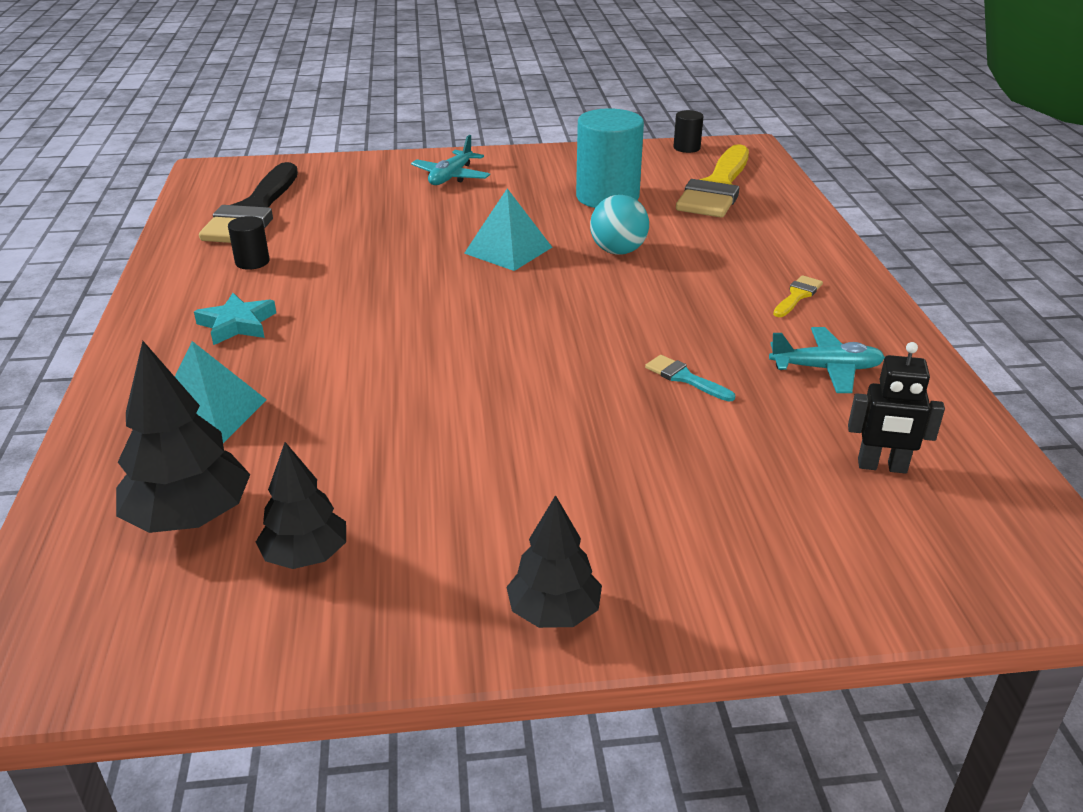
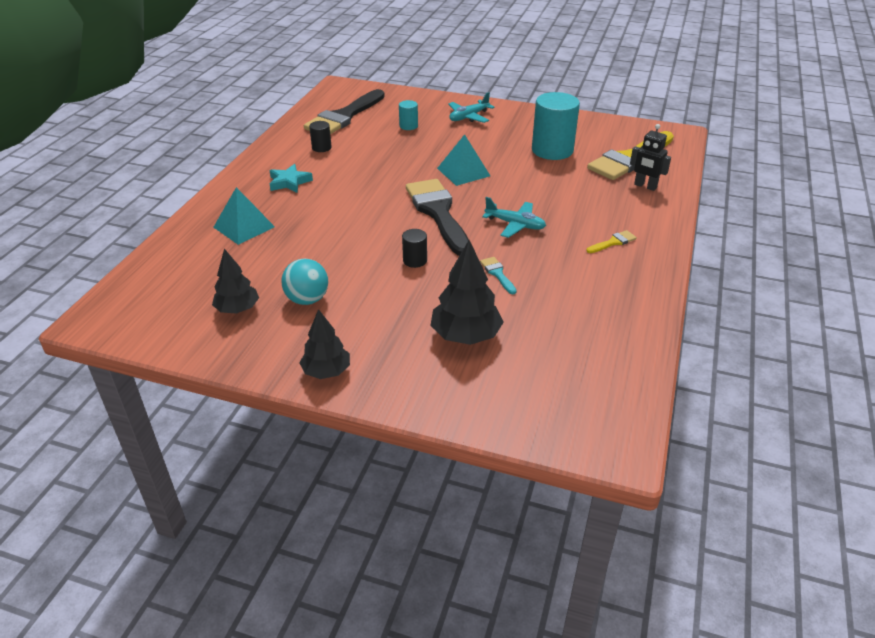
camera: 25 degrees right, 5 degrees up
(189, 517) = (201, 275): black tree -> black tree (465, 335)
(370, 205) = (408, 126): none -> turquoise cylinder
(521, 314) = (438, 213): none -> black brush
(618, 251) = (527, 187): turquoise ball -> turquoise ball (307, 299)
(686, 148) = (635, 126): black cylinder -> black cylinder (415, 260)
(826, 369) = (586, 291): turquoise plane -> turquoise plane (515, 225)
(882, 466) = (564, 355): black robot -> black robot (645, 186)

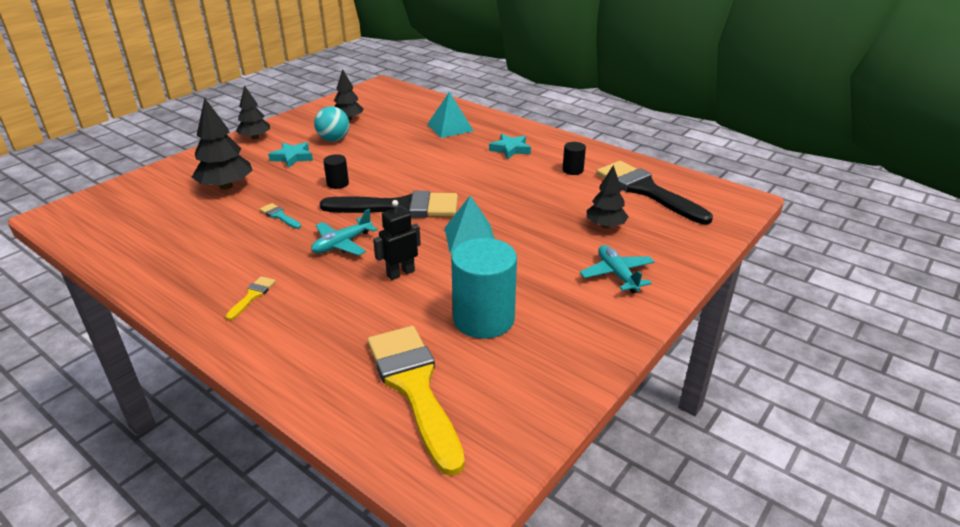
camera: 110 degrees right, 5 degrees down
(370, 314) = (292, 157): none -> turquoise star
(408, 126) = (605, 225): turquoise cylinder -> black tree
(497, 274) = (279, 216): turquoise brush -> turquoise brush turned 135 degrees counterclockwise
(613, 242) = (252, 296): yellow brush -> yellow brush turned 150 degrees counterclockwise
(645, 186) = (333, 370): black robot -> black robot (400, 273)

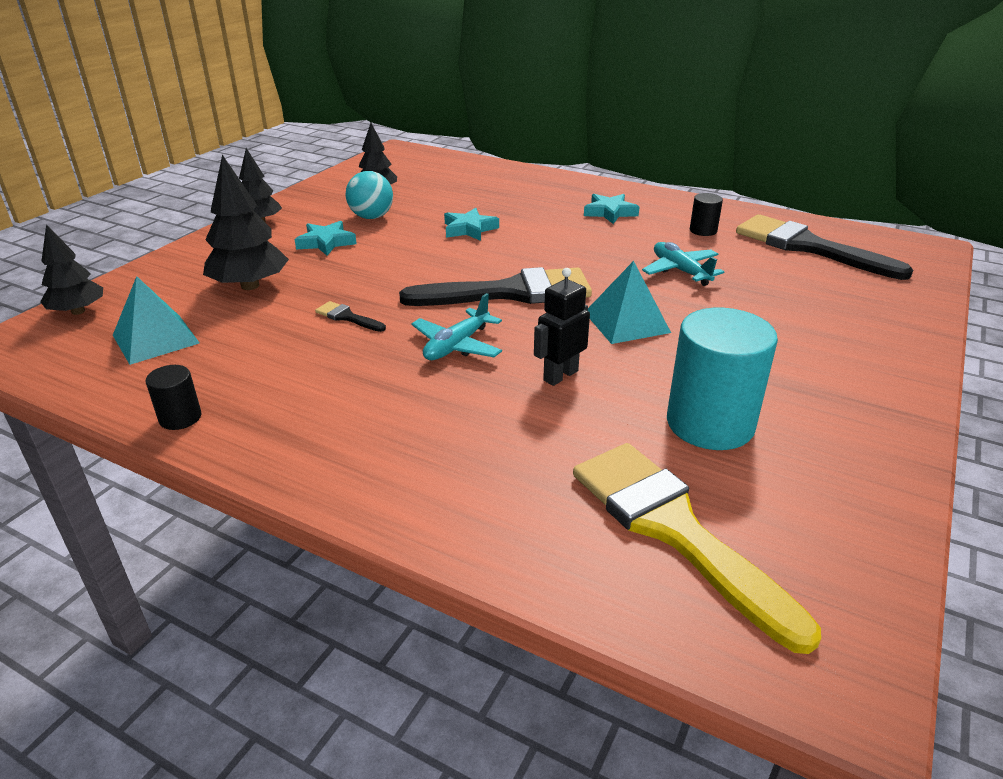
camera: 10 degrees left, 0 degrees up
(252, 296) = (365, 428): yellow brush -> none
(279, 216) = (347, 317): turquoise brush -> black brush
(338, 183) = (407, 270): black cylinder -> black cylinder (180, 418)
(398, 155) = (469, 229): none -> turquoise star
(450, 127) = (517, 193): turquoise pyramid -> turquoise pyramid (155, 339)
(605, 225) = (787, 291): black tree -> black tree (78, 311)
(617, 274) = (843, 349): turquoise plane -> turquoise plane (680, 271)

